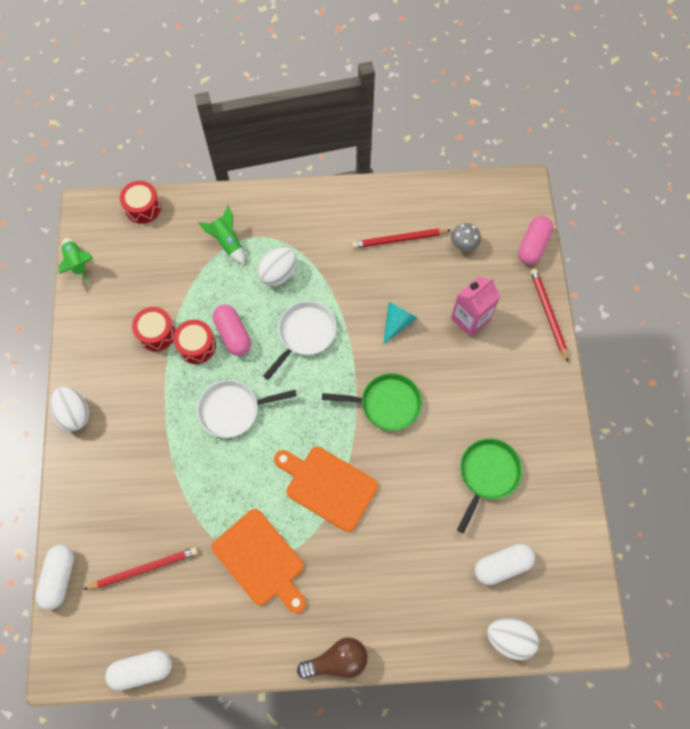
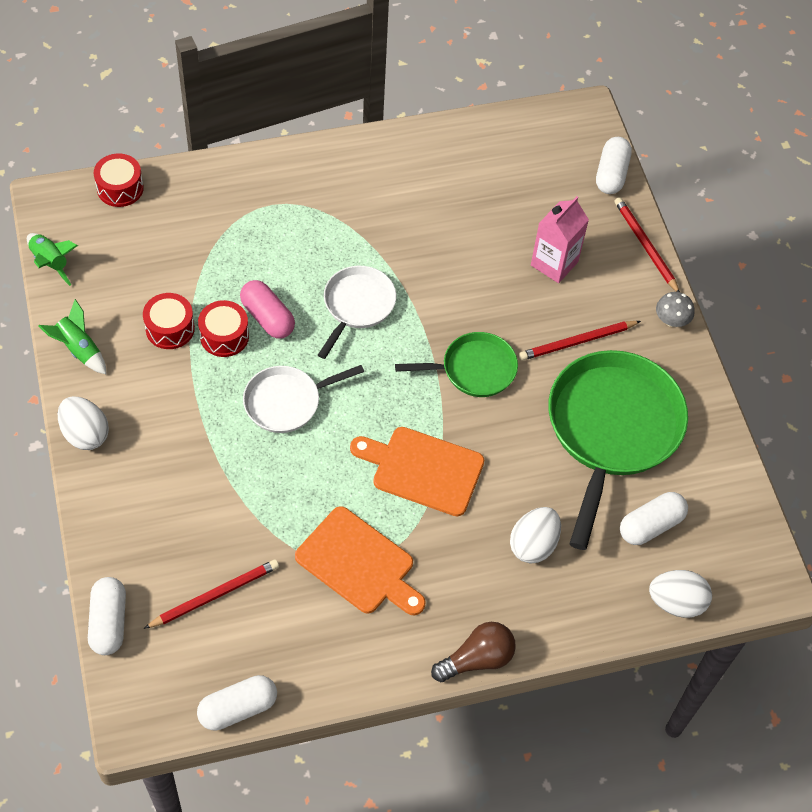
camera: 15 degrees left, 10 degrees down
(227, 242) = (237, 215): green rocket -> green rocket (79, 349)
(278, 273) = (309, 242): white egg -> white egg (533, 544)
(397, 323) = (467, 279): turquoise cone -> none
(399, 239) = (449, 186): red pencil -> red pencil (577, 342)
(464, 244) = (528, 182): grey mushroom -> grey mushroom (671, 320)
(487, 474) = (611, 429): green pan -> green pan, size x1.85
(533, 245) = (611, 174): pink capsule -> white capsule

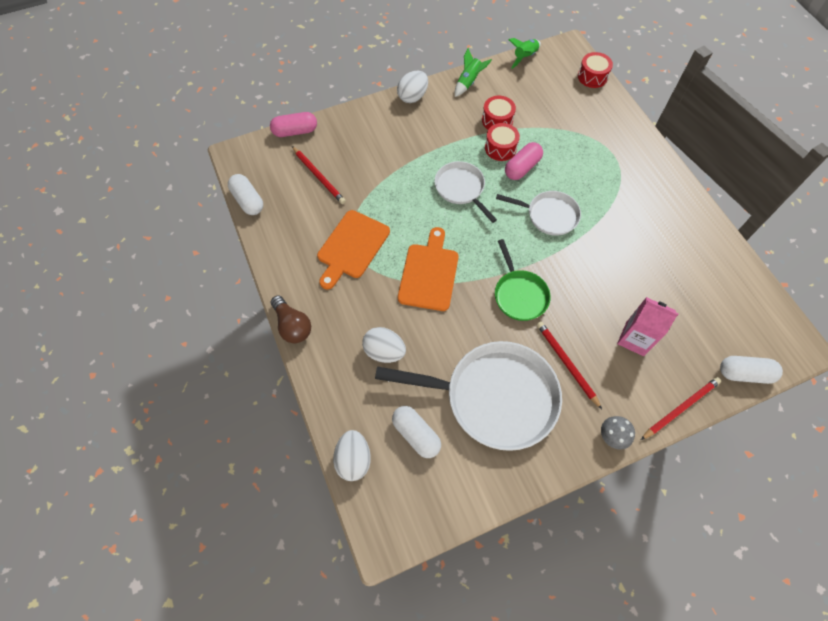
camera: 85 degrees right, 5 degrees up
(109, 622) = (295, 131): white capsule -> pink capsule
(611, 429) = (494, 397): green pan -> white pan

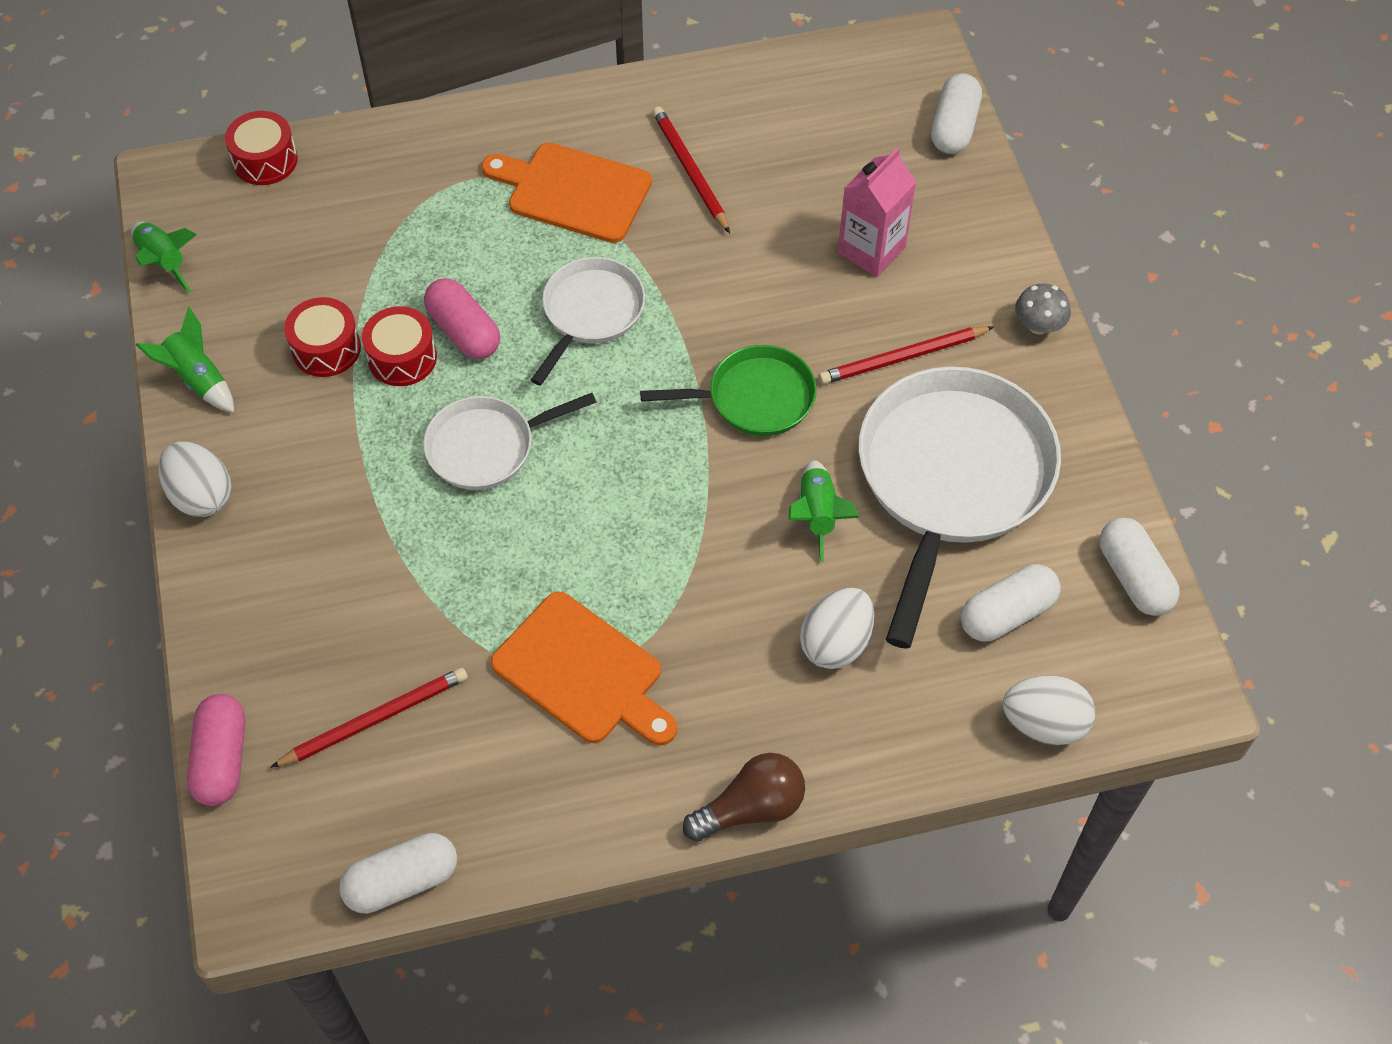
camera: 80 degrees left, 5 degrees down
(429, 273) = (678, 539): orange cutting board -> orange cutting board (573, 191)
(452, 504) = (1133, 577): none -> white capsule
(456, 333) = (817, 515): none -> green rocket
(680, 408) = (1001, 224): red pencil -> red pencil (690, 171)

